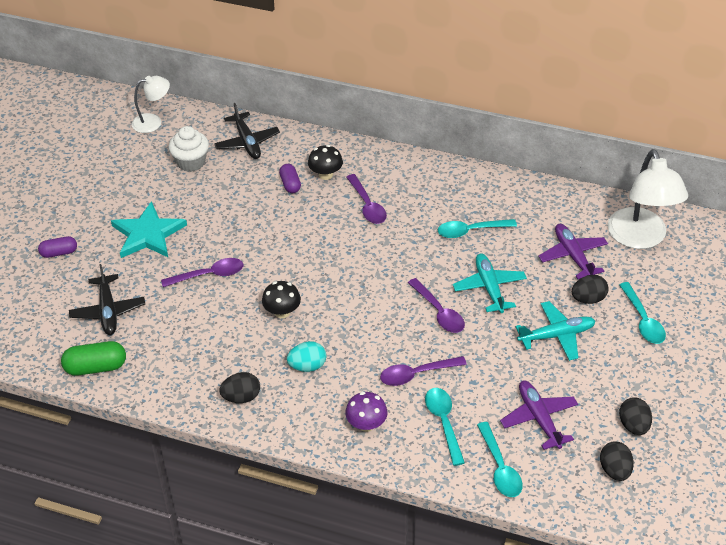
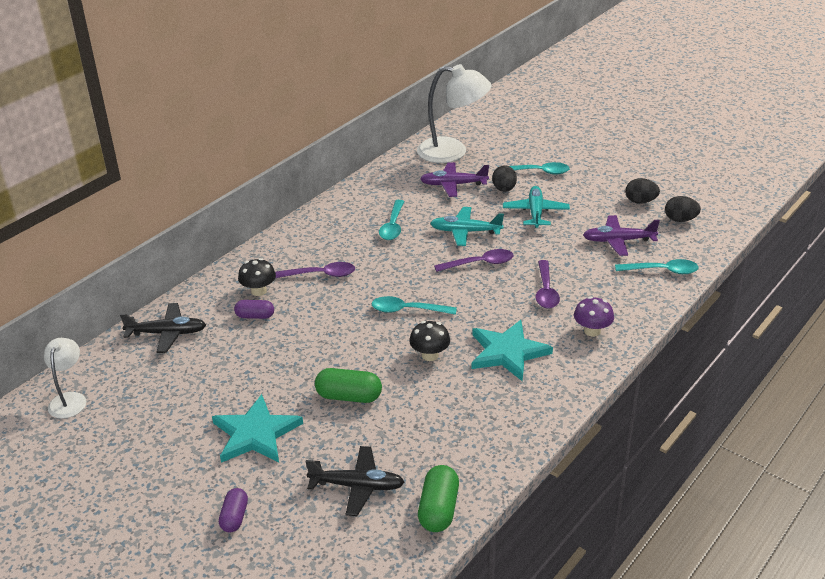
camera: 70 degrees left, 10 degrees down
(191, 162) = (164, 380): white cupcake -> none
(209, 275) = (349, 396): purple spoon -> green capsule
(241, 397) = (529, 403): black egg -> none
(307, 366) = (508, 352): turquoise egg -> turquoise star
(443, 422) = (605, 288): turquoise spoon -> turquoise spoon (407, 310)

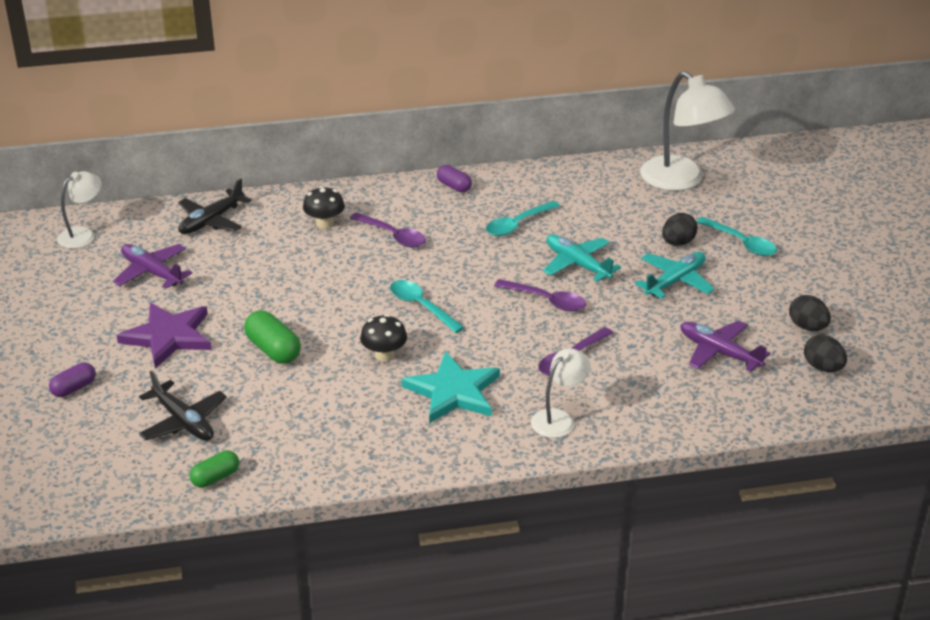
camera: 40 degrees right, 0 degrees up
(167, 333) = (211, 221): black plane -> black plane turned 90 degrees clockwise
(255, 316) = (293, 243): purple capsule -> purple capsule (454, 186)
(255, 434) = (168, 336): turquoise star -> purple star
(438, 509) = (215, 478): green capsule -> green capsule, size x0.65
(453, 185) = (633, 213): purple plane -> purple plane (152, 272)
(592, 331) = (559, 419): purple mushroom -> white lamp
(662, 271) = (719, 405): turquoise spoon -> none

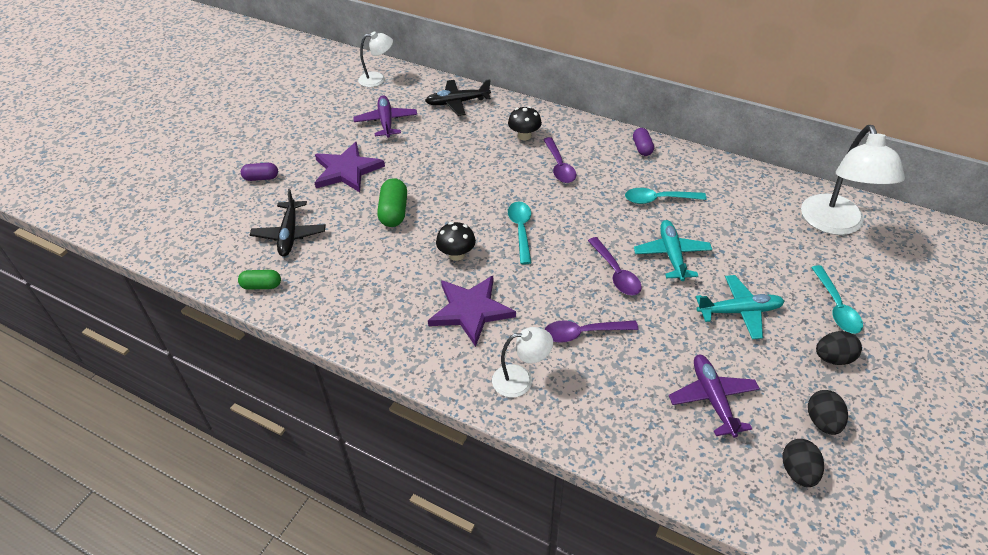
camera: 40 degrees right, 10 degrees up
(453, 392) = (471, 310): turquoise star -> purple star
(678, 243) = (776, 278): black egg -> black egg (833, 358)

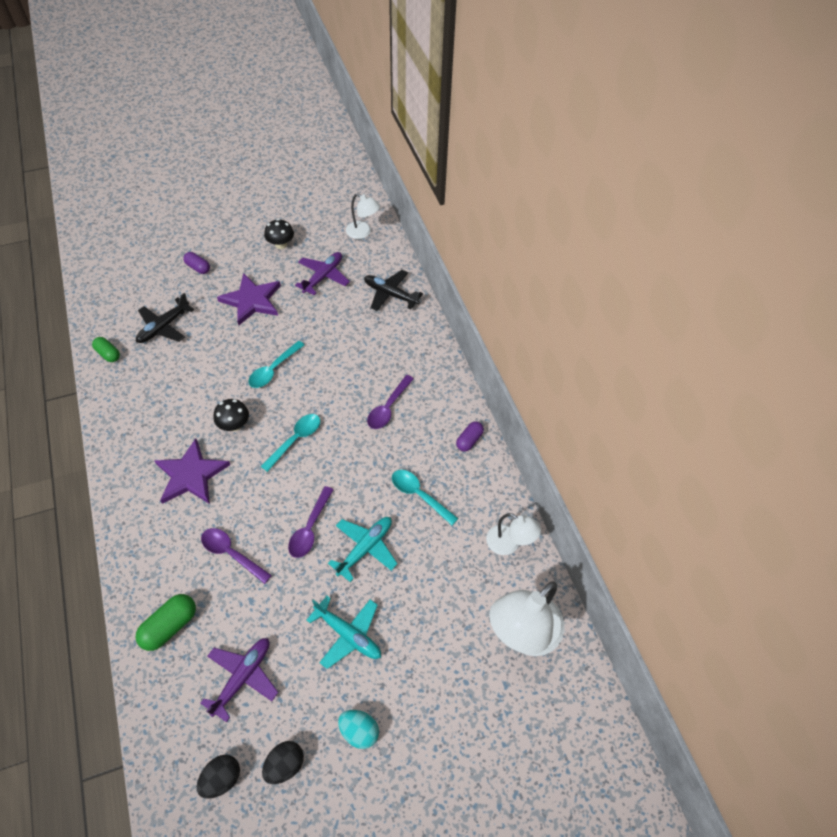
camera: 40 degrees right, 10 degrees up
(394, 212) = (239, 359): green capsule -> green capsule (170, 626)
(521, 379) = (157, 551): white lamp -> white lamp (509, 544)
(524, 136) = (398, 361): black mushroom -> black mushroom (281, 244)
(833, 358) = (359, 731): black egg -> turquoise egg
(836, 307) = (420, 698): turquoise spoon -> turquoise spoon (273, 370)

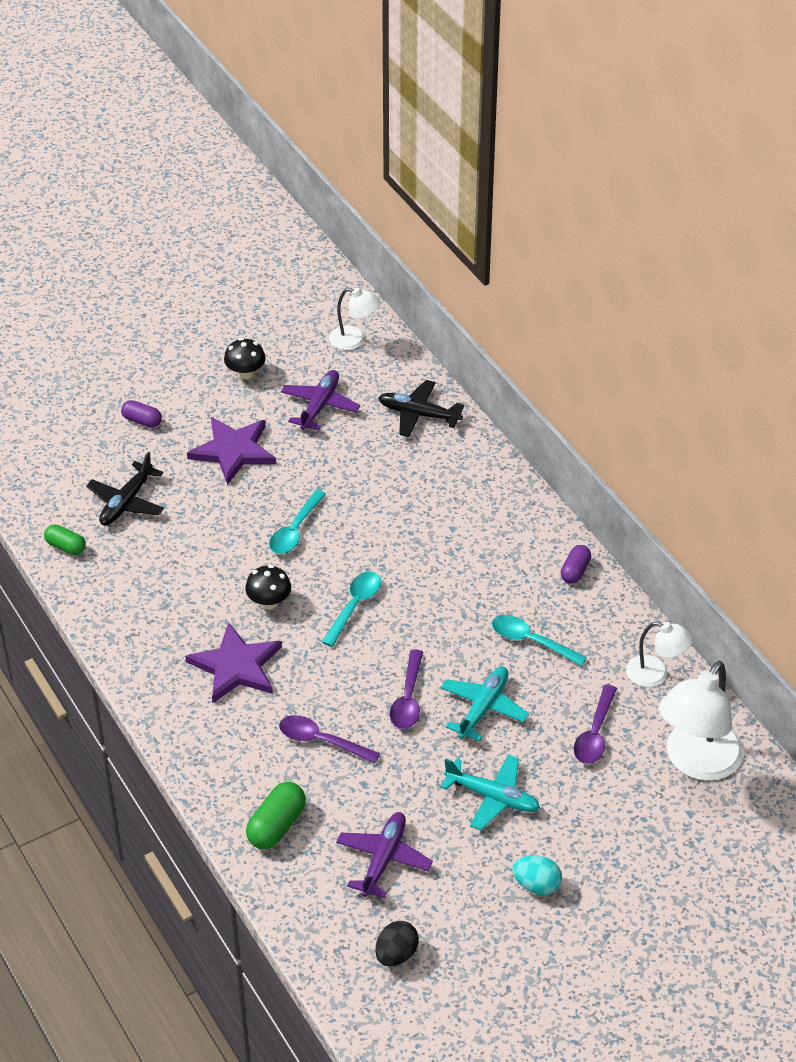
camera: 10 degrees left, 10 degrees down
(285, 765) = (463, 929): black egg -> none
(388, 408) = (460, 551): purple spoon -> purple spoon (595, 734)

